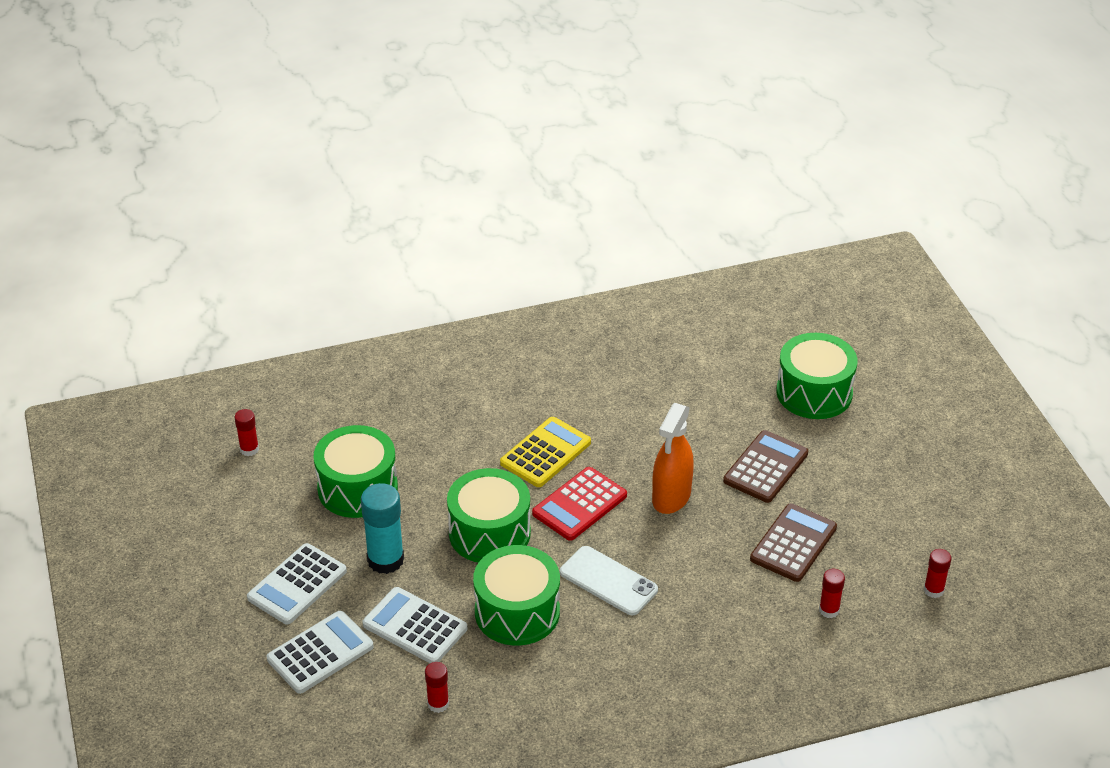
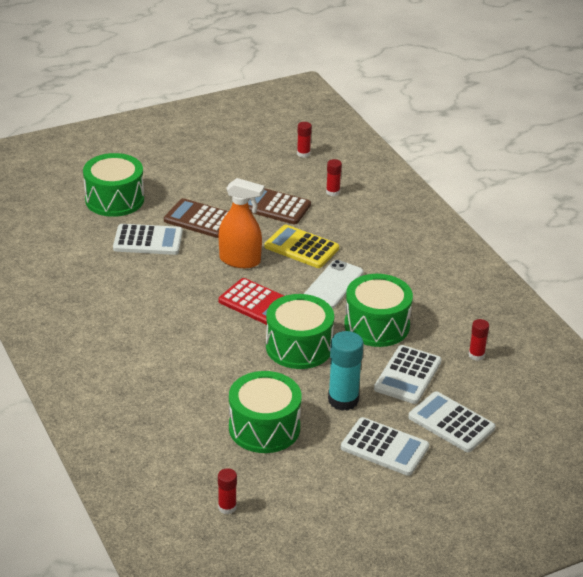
camera: 100 degrees left, 5 degrees down
(545, 453) = (202, 325): yellow calculator -> yellow calculator (301, 247)
(721, 417) = (148, 240): none -> white calculator

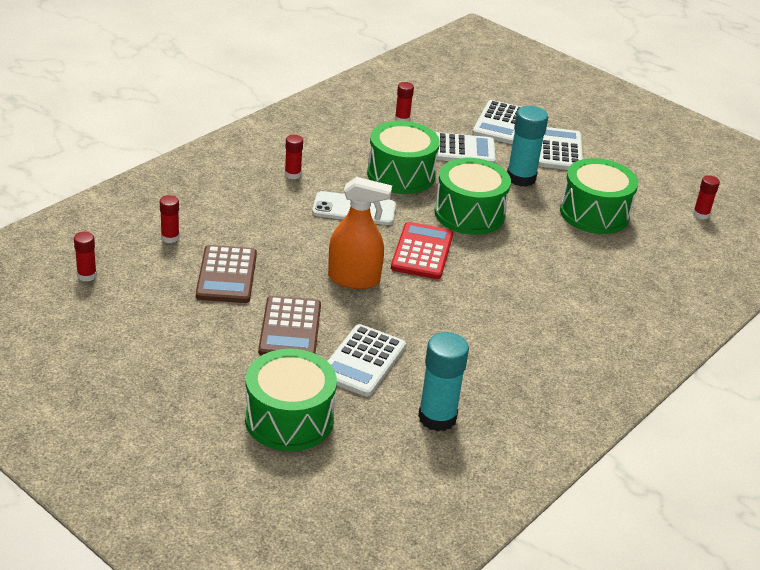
camera: 115 degrees left, 0 degrees up
(74, 255) = (437, 417): none -> turquoise glue stick
(148, 240) = (363, 361): white calculator -> white calculator turned 135 degrees counterclockwise
(240, 260) = (354, 279): orange spray bottle -> orange spray bottle turned 105 degrees clockwise
(301, 247) = (300, 241): yellow calculator -> none
(398, 266) = (292, 174): none -> red glue stick

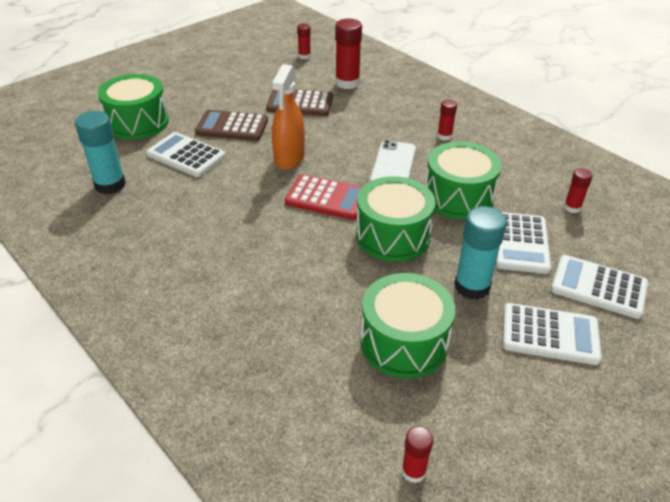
camera: 100 degrees right, 5 degrees up
(170, 237) = (347, 83): red glue stick -> red glue stick, size x1.83

